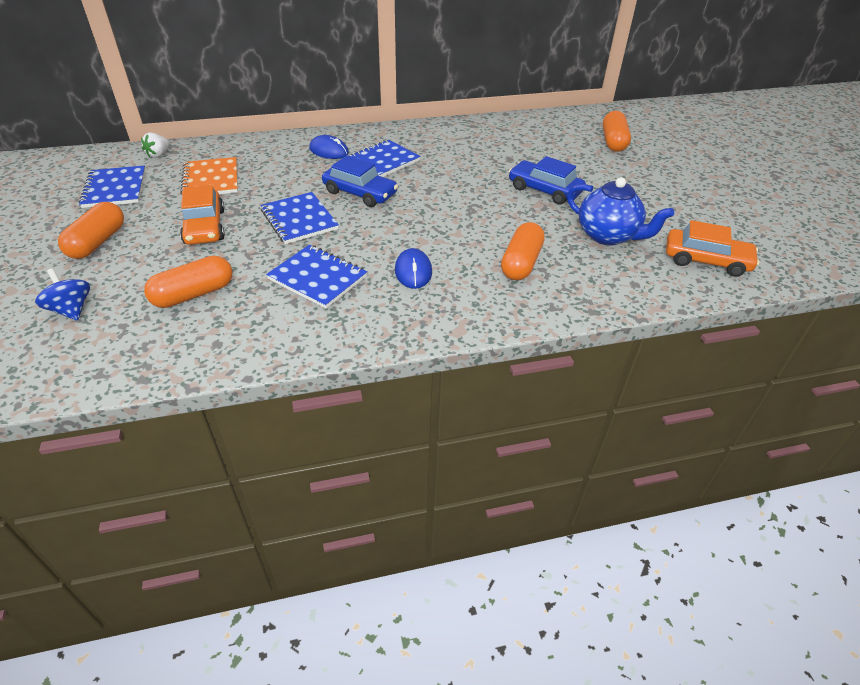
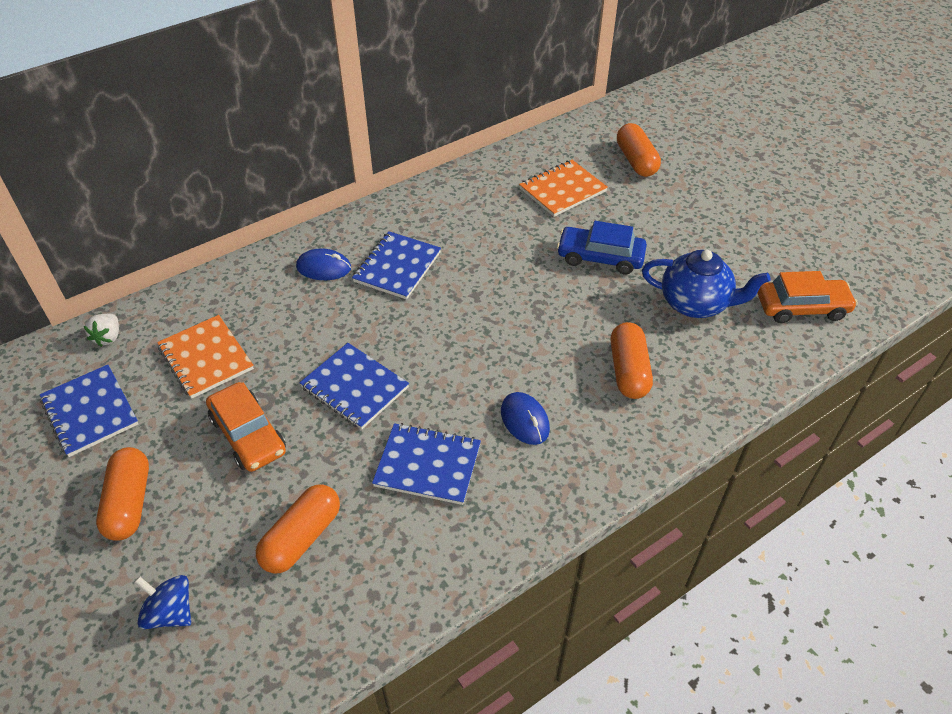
camera: 20 degrees left, 5 degrees up
(360, 193) = (400, 324): blue car -> none
(540, 146) = (562, 190): none -> orange notebook

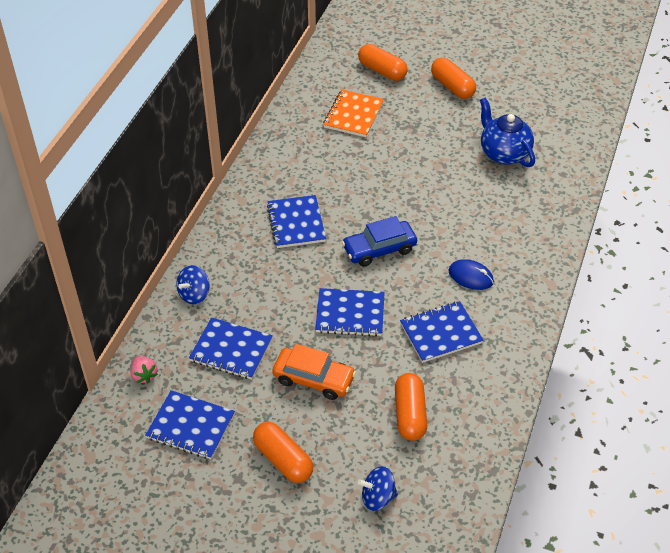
camera: 35 degrees left, 0 degrees up
(108, 337) = (144, 375): white strawberry -> pink strawberry
(206, 358) = (231, 350): orange notebook -> blue notebook
(233, 286) = (194, 294): none -> blue spinning top
(323, 267) = (245, 249): blue mouse -> none
(600, 257) = (420, 151): blue car -> blue car (379, 249)
(628, 371) = (501, 215): orange capsule -> orange capsule (452, 87)
(695, 304) = (503, 153): blue teapot -> blue teapot turned 105 degrees counterclockwise
(802, 307) = (563, 125): orange car -> none

